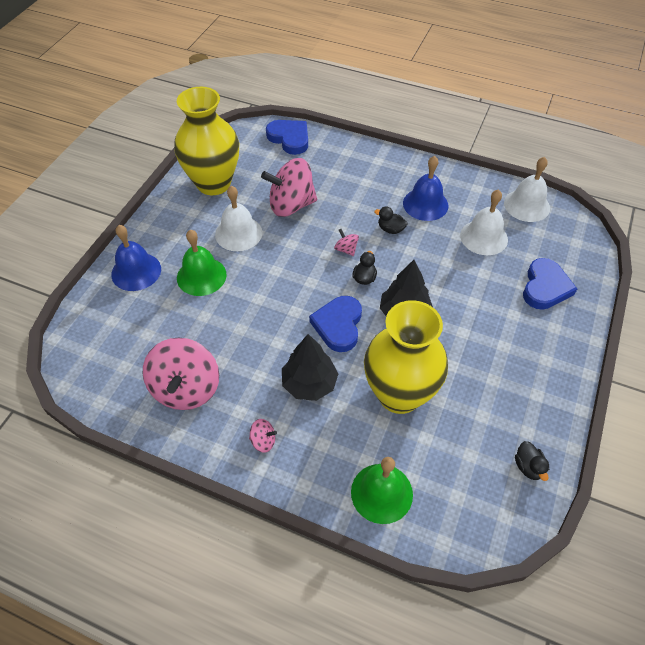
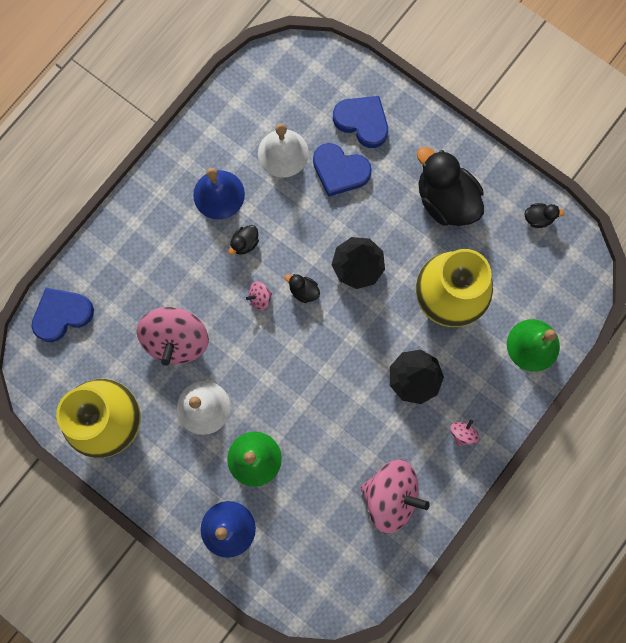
camera: 75 degrees left, 25 degrees up
(338, 325) = (355, 333): blue heart -> blue heart (340, 171)
(503, 372) = (445, 200): none -> black duck
(527, 205) = (251, 91): white bell -> none

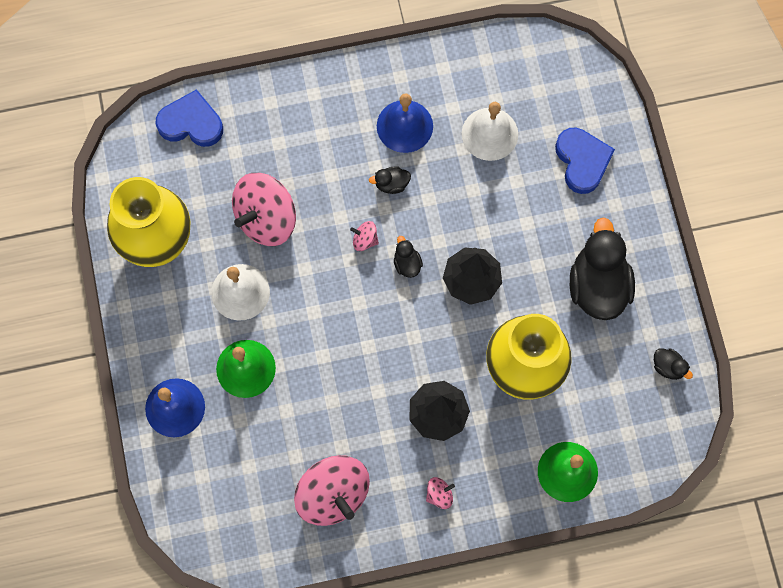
camera: 40 degrees right, 5 degrees down
(340, 171) = (526, 187): blue heart -> none

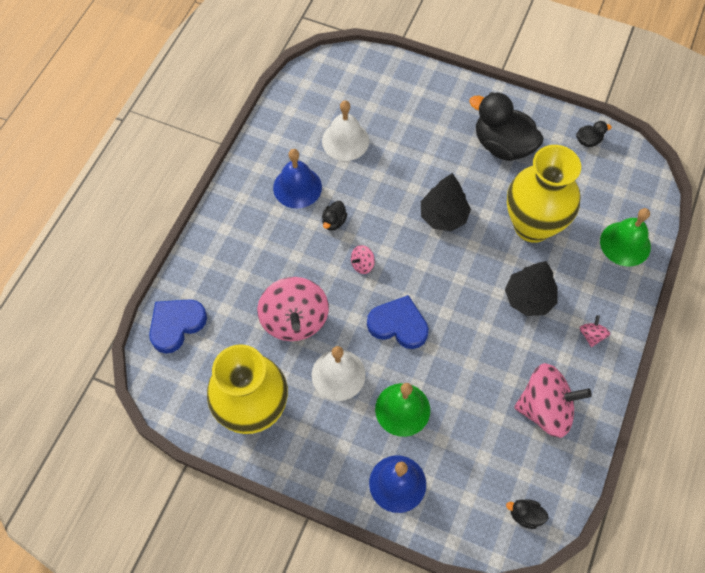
camera: 55 degrees left, 10 degrees down
(407, 263) = (401, 248): black duck -> black duck (525, 515)
(582, 161) = (407, 101): blue heart -> blue heart (398, 325)

